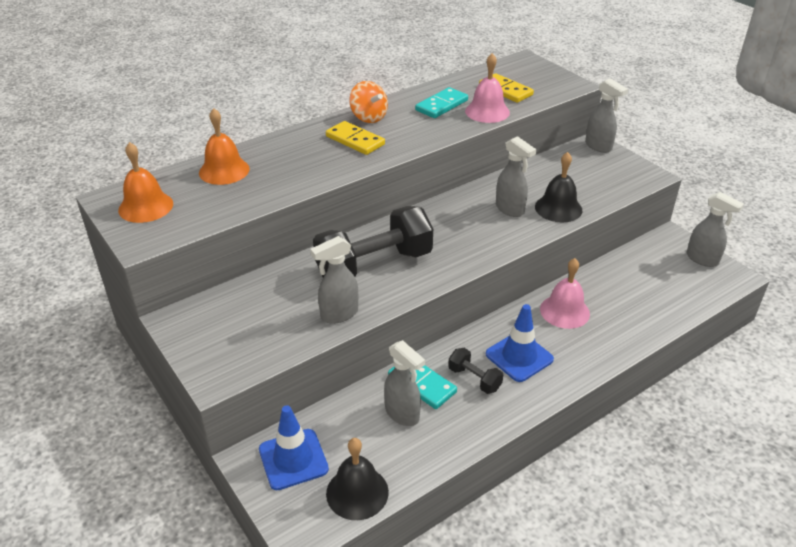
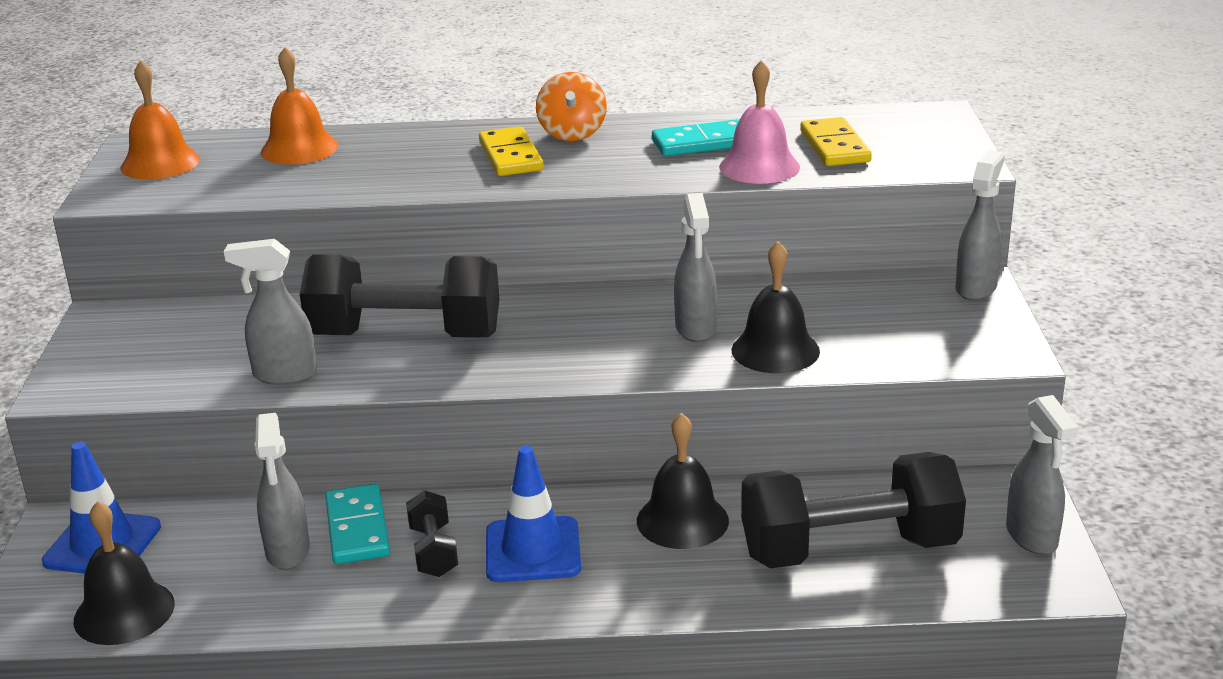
camera: 35 degrees right, 10 degrees down
(564, 311) = (682, 520): pink bell -> black bell
(598, 146) = (976, 288): grey spray bottle -> grey spray bottle turned 150 degrees counterclockwise
(645, 295) = (849, 549): none -> black dumbbell

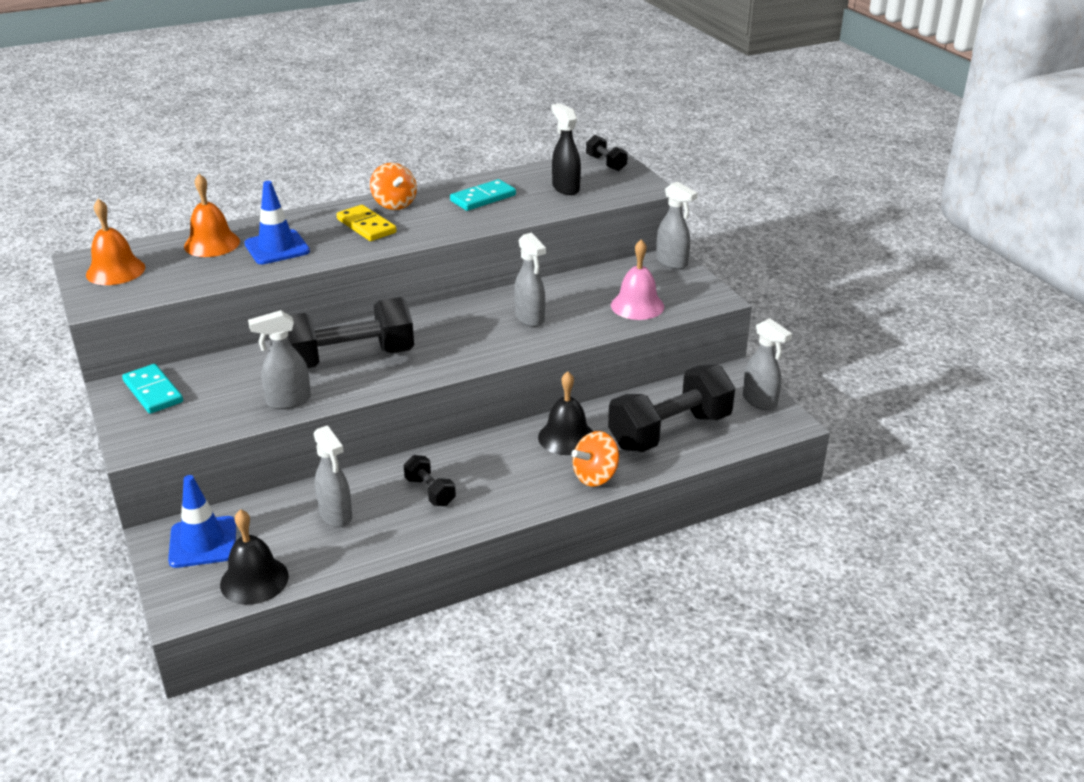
camera: 25 degrees left, 5 degrees up
(357, 528) = (371, 490): turquoise domino -> turquoise domino (153, 392)
(533, 550) = (491, 476): blue traffic cone -> blue traffic cone (277, 248)
(685, 589) = (595, 476): none -> orange spinning top
(759, 167) = (530, 208): pink bell -> pink bell (637, 306)
(775, 350) = (586, 322): black bell -> none
(834, 146) = (565, 188): yellow domino -> black spray bottle
(925, 121) = (606, 163): none -> black dumbbell
(976, 288) = (672, 263): grey spray bottle -> grey spray bottle turned 135 degrees clockwise

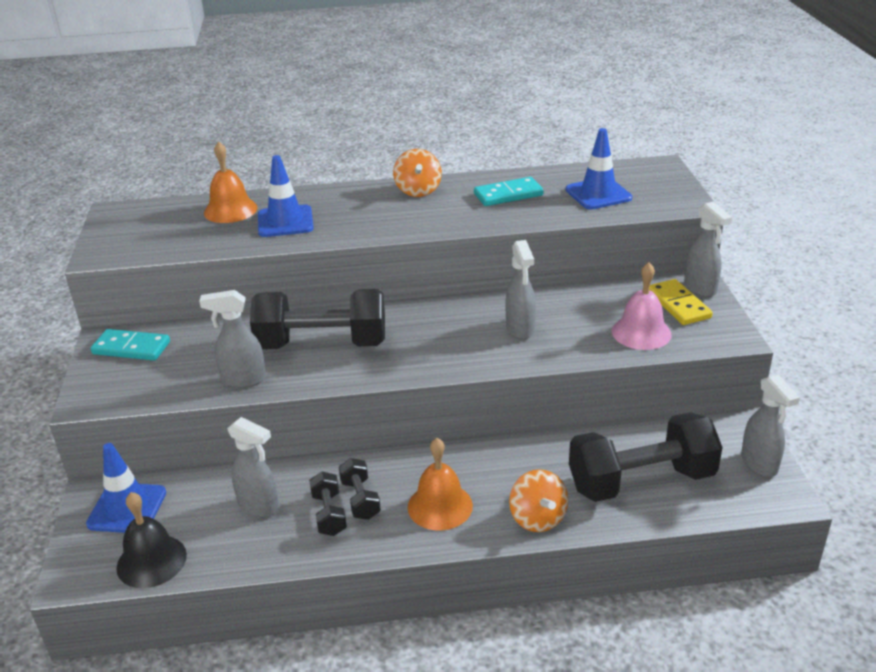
camera: 20 degrees right, 0 degrees up
(115, 271) = (134, 225): orange bell -> orange bell (440, 506)
(153, 392) = (131, 348): turquoise domino -> turquoise domino turned 60 degrees counterclockwise
(336, 515) = (259, 506): grey spray bottle -> grey spray bottle turned 45 degrees counterclockwise
(366, 226) = (379, 210): yellow domino -> yellow domino (678, 305)
(565, 188) = (598, 194): black spray bottle -> blue traffic cone
(566, 437) = (525, 465): black bell -> none
(595, 476) = (537, 518): orange spinning top -> orange spinning top turned 90 degrees counterclockwise
(606, 163) = (654, 172): black dumbbell -> black dumbbell (329, 514)

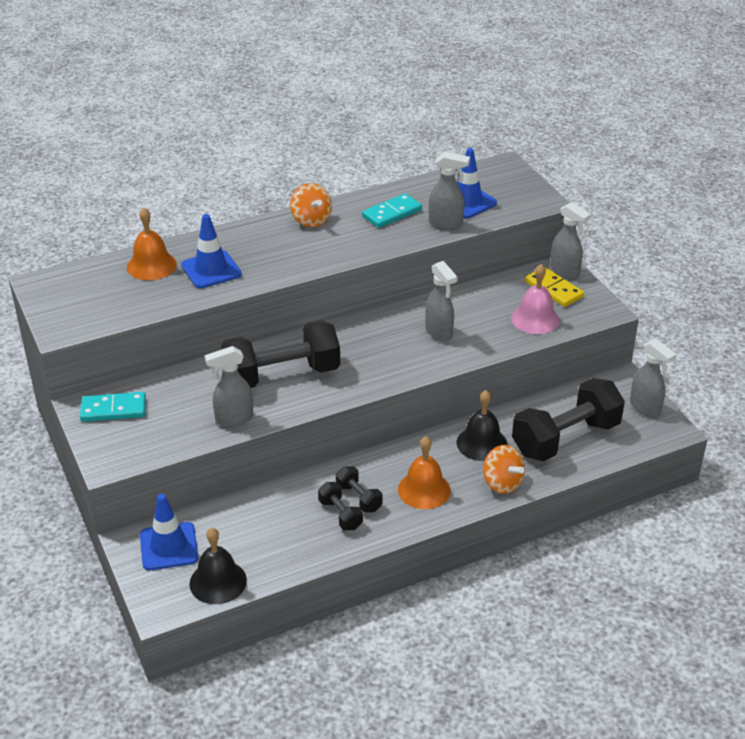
camera: 20 degrees left, 5 degrees up
(259, 506) = (279, 521): grey spray bottle -> grey spray bottle (446, 224)
(535, 466) = (481, 443): none -> black bell

